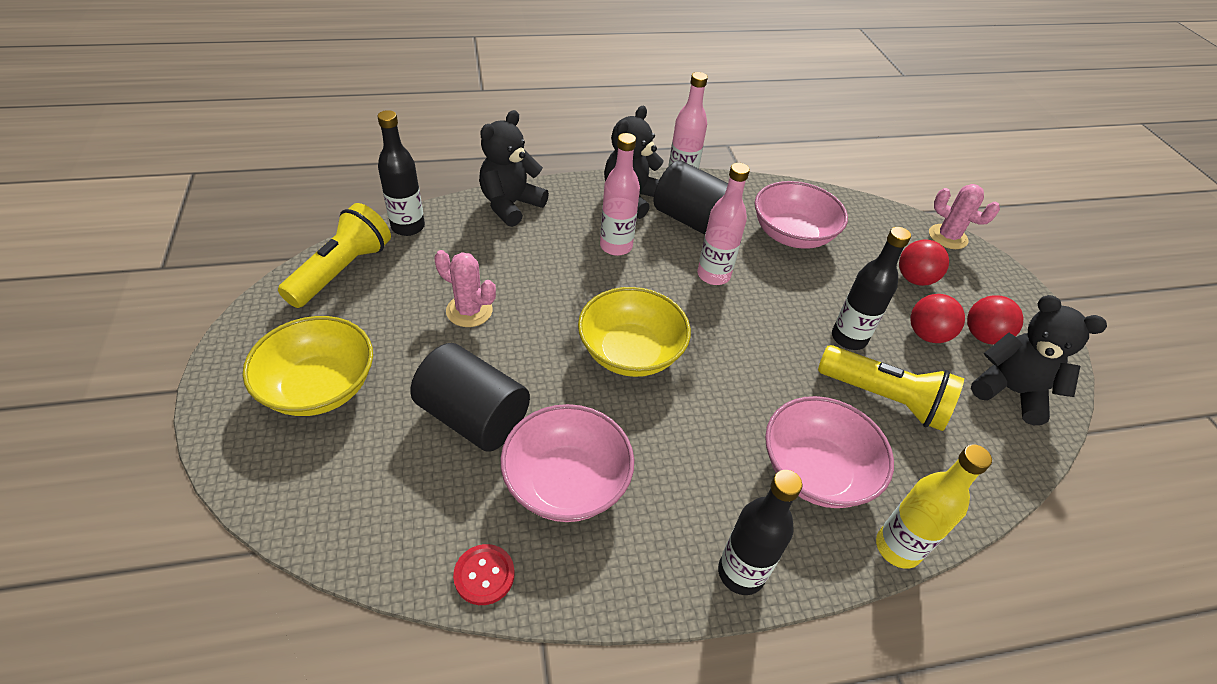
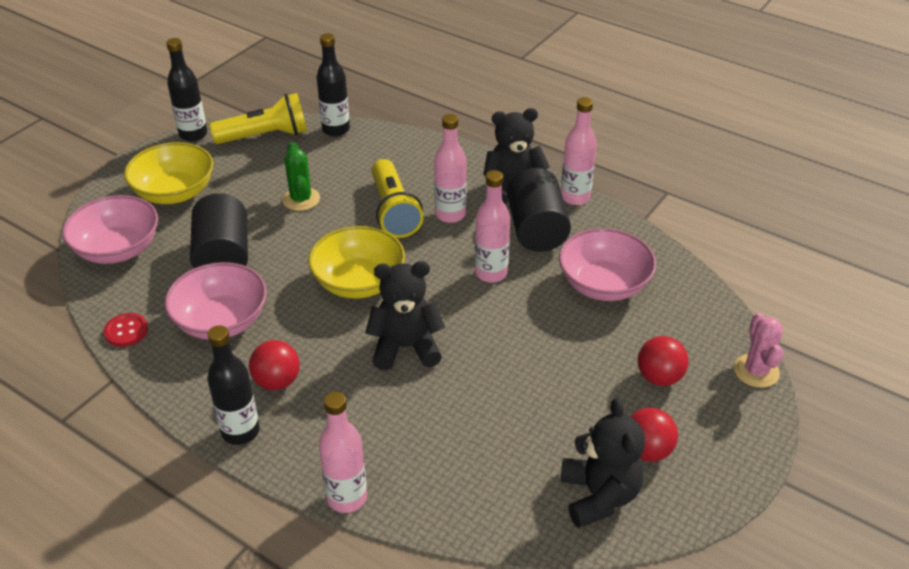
camera: 50 degrees right, 5 degrees down
(469, 311) = (301, 199): pink cactus -> green cactus
(510, 205) = (419, 149): black teddy bear -> black teddy bear (405, 347)
(816, 471) = (365, 424): pink bowl -> pink bowl (118, 249)
(848, 338) = (526, 375): black bottle -> black bottle (193, 134)
(884, 398) = (485, 425): yellow flashlight -> yellow flashlight (393, 211)
(897, 548) = (347, 497): yellow bottle -> pink bottle
(927, 335) = (596, 416): red ball -> red ball (277, 381)

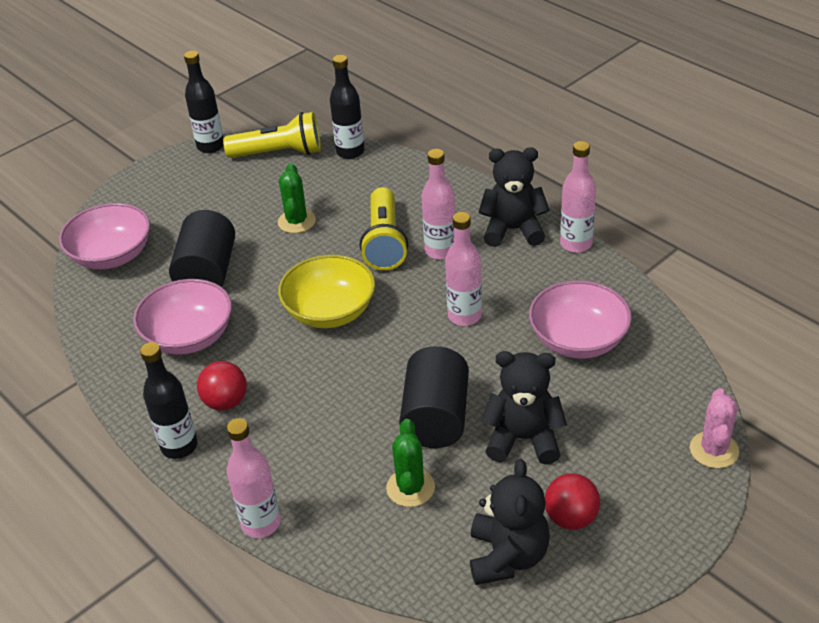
camera: 15 degrees right, 0 degrees up
(126, 331) = (100, 337): red button -> none
(174, 192) = (178, 204): yellow bowl -> none
(405, 347) = (358, 382): black teddy bear -> black teddy bear (523, 439)
(486, 442) = (410, 488): none -> green cactus
(536, 229) = (525, 275): black cylinder -> black cylinder (436, 417)
(659, 377) = (607, 444): red ball -> none

